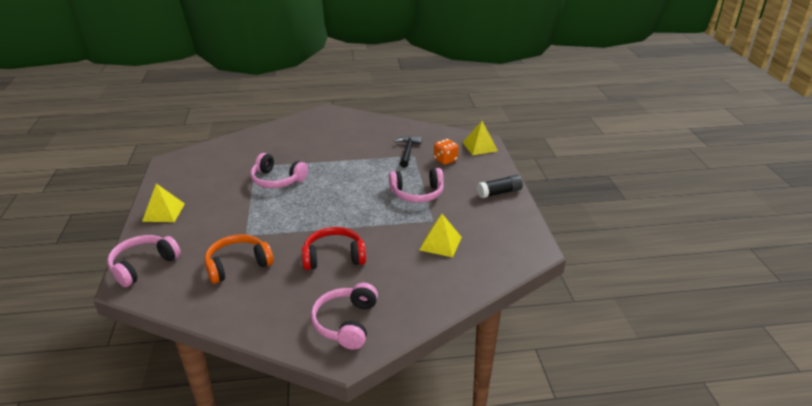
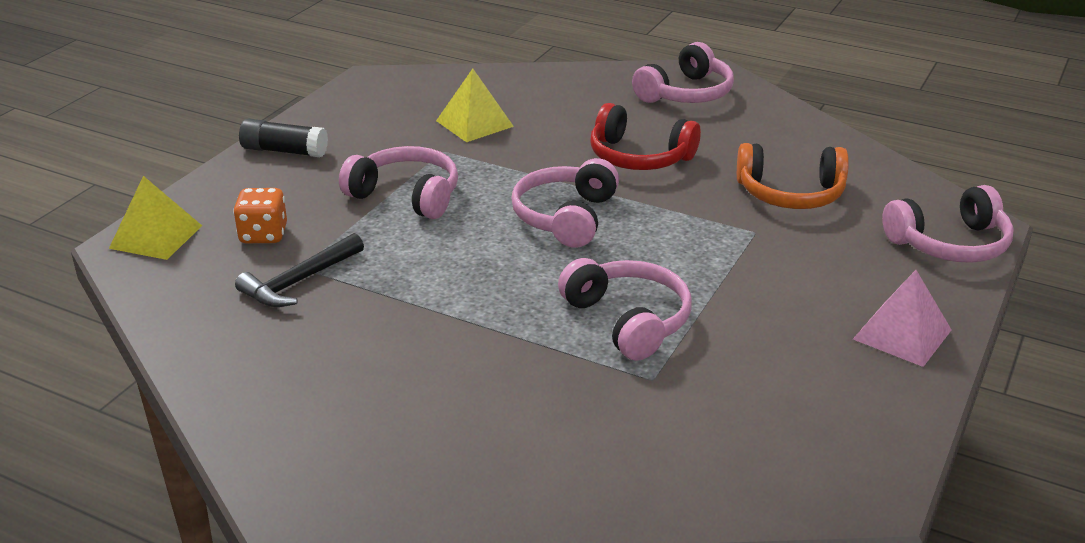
camera: 145 degrees left, 0 degrees up
(163, 212) = (902, 334): yellow pyramid -> pink pyramid
(339, 210) = (565, 217): none -> pink headphones

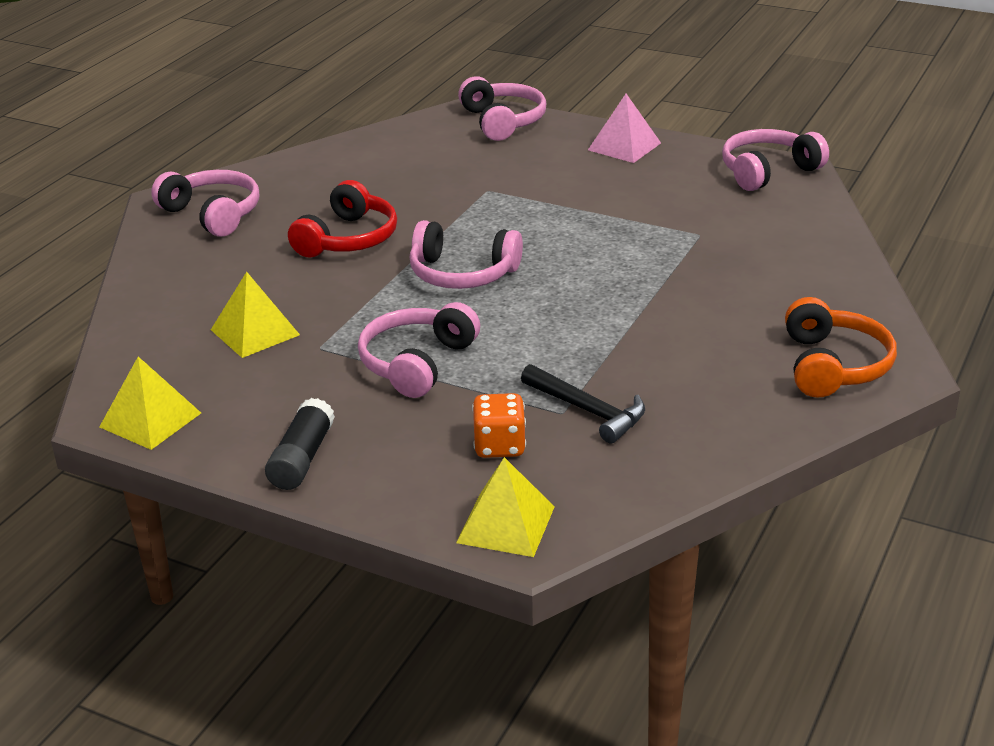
camera: 90 degrees left, 0 degrees up
(359, 93) = (150, 420): none -> yellow pyramid
(628, 320) = (625, 244): pink headphones -> pink headphones (767, 171)
(790, 194) = (424, 173): orange headphones -> orange headphones (833, 366)

